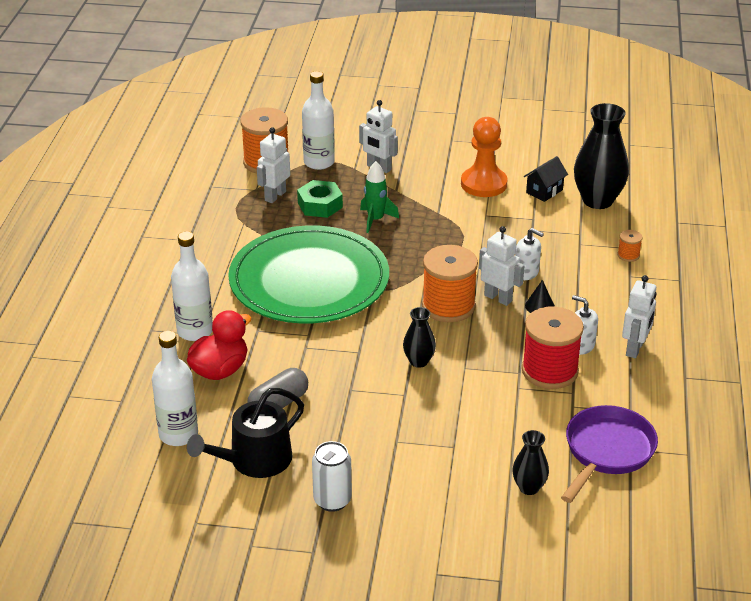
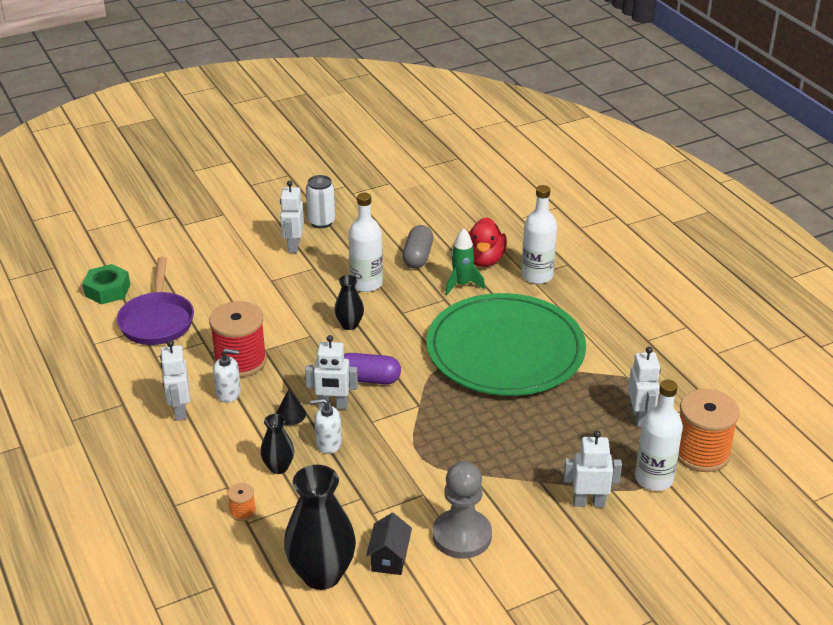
camera: 145 degrees right, 0 degrees up
(178, 434) = (458, 215): white bottle -> white bottle (366, 284)
(254, 460) = (393, 222): black watering can -> none
(320, 205) = (588, 427): green nut -> green nut (107, 290)
(375, 220) = (519, 435): green rocket -> green rocket (462, 285)
(393, 480) = (293, 246): none -> white robot
(448, 306) = (369, 379): orange spool -> purple capsule
(483, 184) = (462, 536): orange pawn -> grey pawn
(529, 487) = (199, 277): black vase -> black vase (278, 467)

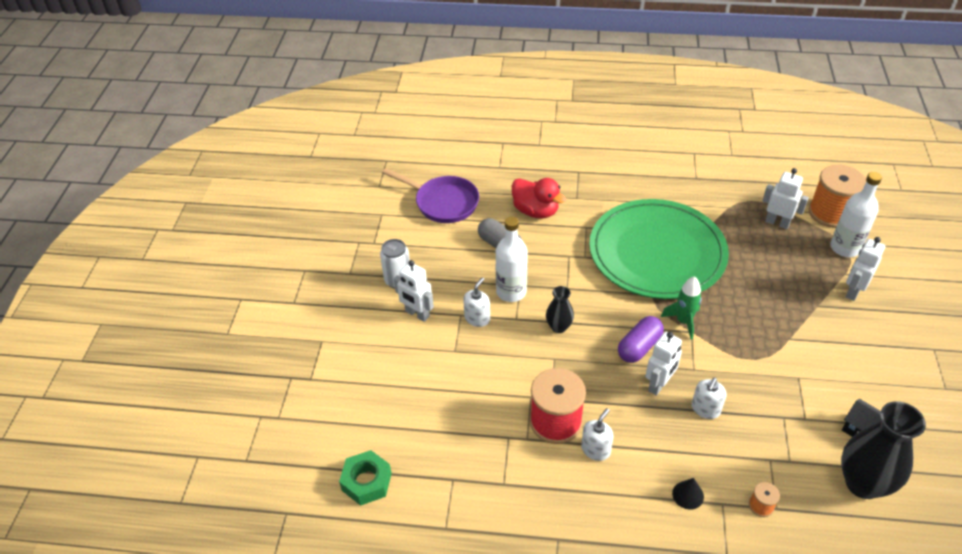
camera: 55 degrees left, 10 degrees up
(157, 321) = (449, 460): purple pan -> purple pan (443, 202)
(180, 411) = (597, 497): white robot -> none
(278, 467) = (717, 456): black vase -> none
(290, 414) = (652, 418): black cone -> black cone (688, 495)
(318, 278) = (477, 318): none -> white soap dispenser
(462, 285) = (558, 238): green rocket -> green rocket (683, 321)
(462, 536) = (856, 376): grey pawn -> none
(537, 276) = (580, 193): white bottle -> none

